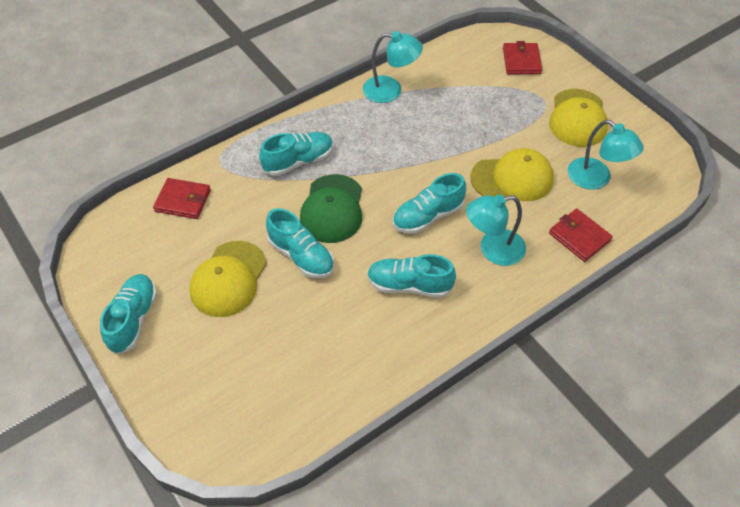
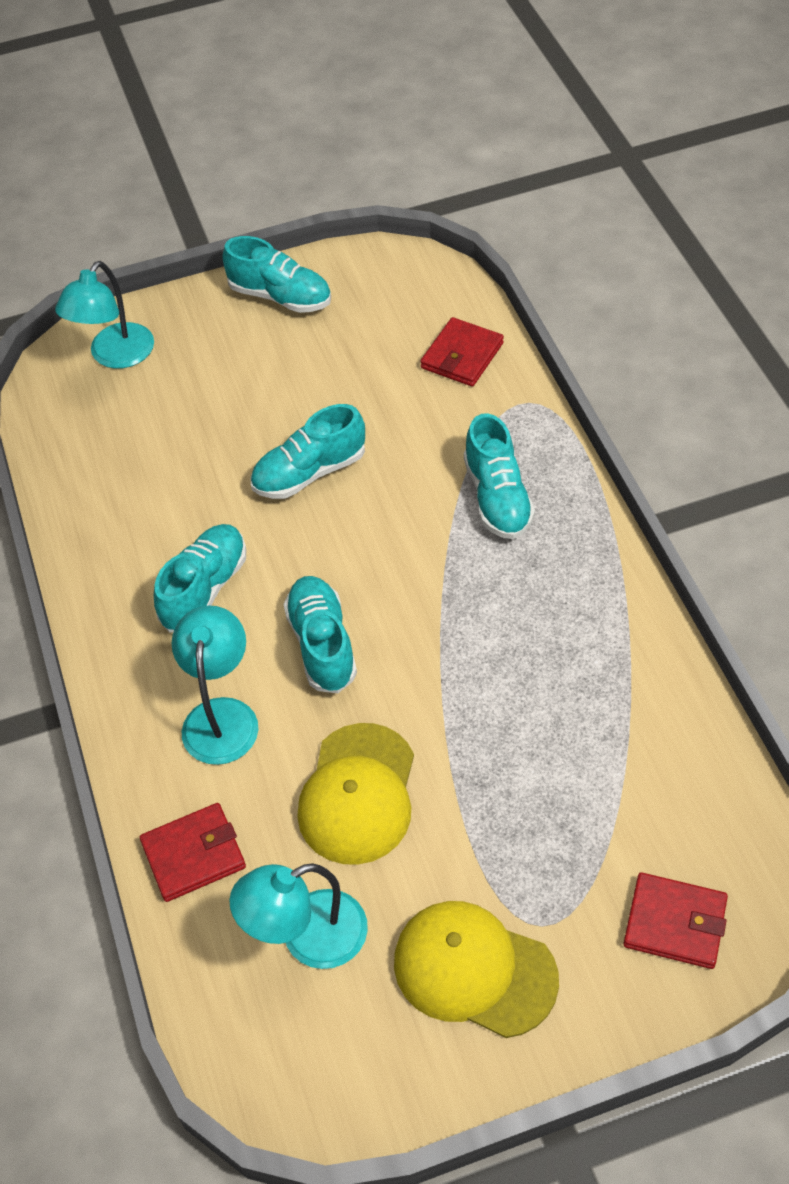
camera: 110 degrees right, 0 degrees up
(228, 279) = (303, 391): yellow cap -> none
(332, 209) = (383, 523): green cap -> none
(390, 90) = (636, 661): turquoise lamp -> turquoise lamp (115, 356)

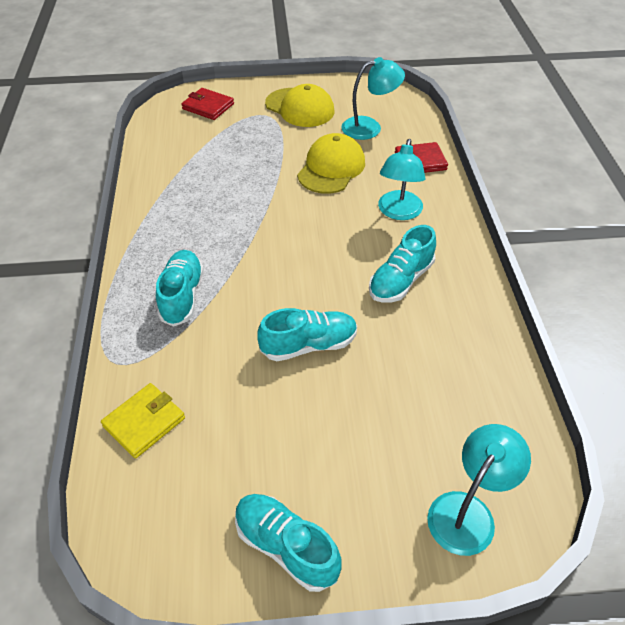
camera: 170 degrees left, 5 degrees down
(322, 644) = (331, 235): turquoise shoe -> none
(462, 356) = (144, 422): red wallet -> yellow wallet

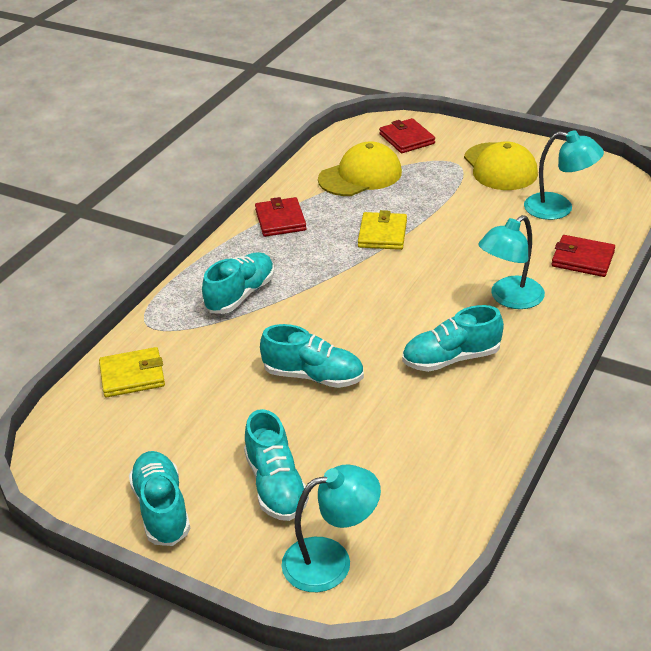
camera: 35 degrees right, 10 degrees down
(160, 212) = (280, 220): none -> red wallet
(257, 194) = (382, 234): none -> yellow wallet
(331, 168) = (478, 234): yellow cap -> yellow cap (360, 176)
(365, 465) = (276, 485): none -> turquoise shoe

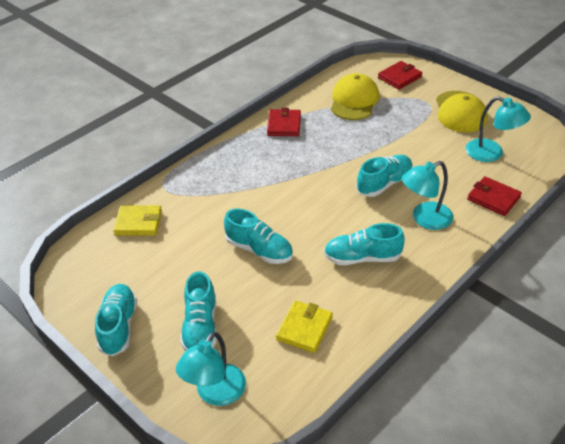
camera: 15 degrees right, 5 degrees up
(240, 295) = (234, 177): turquoise shoe -> turquoise shoe (384, 183)
(331, 560) = (215, 393): turquoise lamp -> turquoise lamp turned 120 degrees clockwise
(360, 176) = (354, 101): yellow cap -> yellow cap turned 60 degrees counterclockwise
(382, 234) = (352, 149): yellow wallet -> yellow wallet (304, 328)
(406, 139) = (399, 77): red wallet -> red wallet turned 60 degrees clockwise

